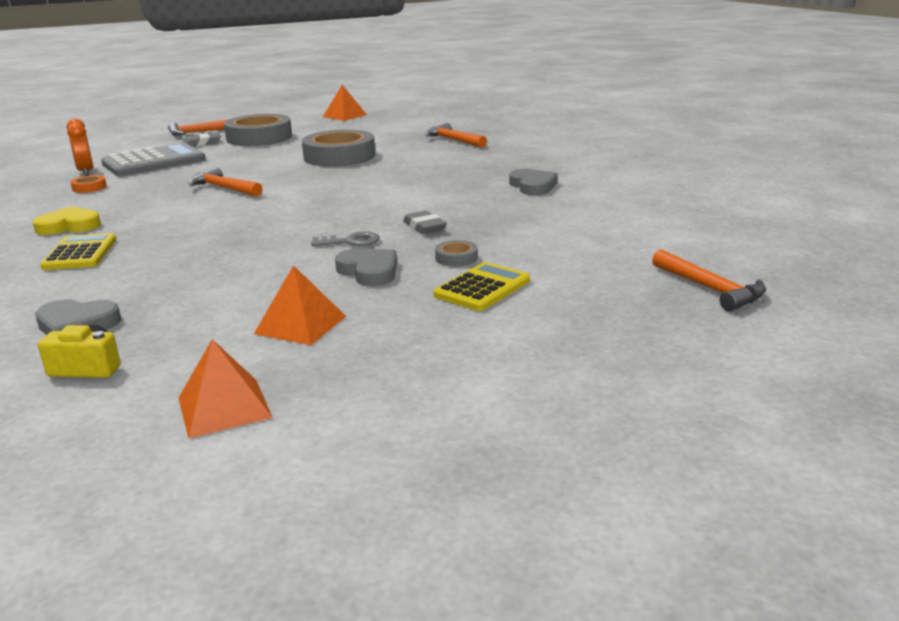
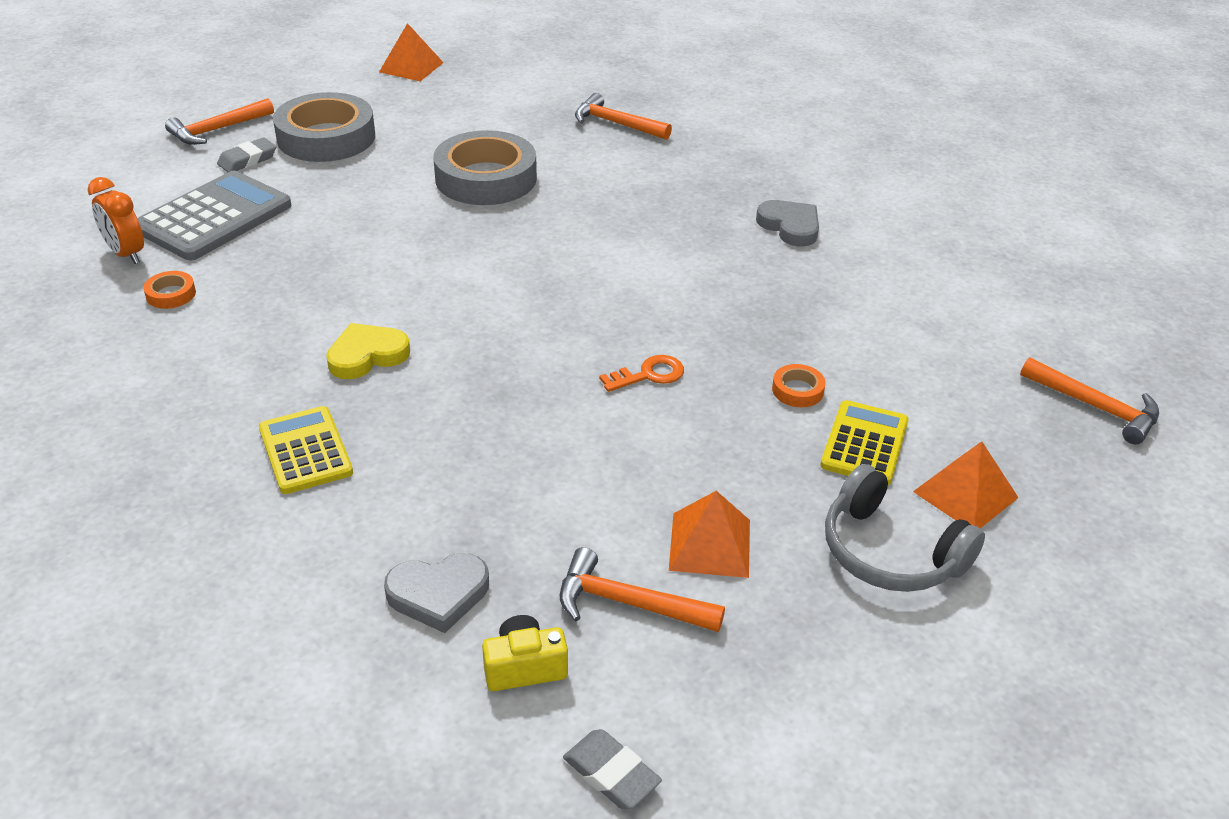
camera: 20 degrees left, 15 degrees up
(69, 226) = (229, 392): yellow heart -> yellow heart (367, 355)
(224, 188) = (381, 274): orange hammer -> orange hammer (628, 603)
(224, 407) = (735, 697): orange pyramid -> orange pyramid (965, 494)
(351, 241) = (649, 375): grey key -> orange key
(369, 271) = (715, 432): grey heart -> none
(424, 227) = (717, 331): grey eraser -> grey eraser (611, 774)
(443, 346) = (890, 552): none -> grey headphones
(456, 258) = (797, 390): grey tape -> orange tape

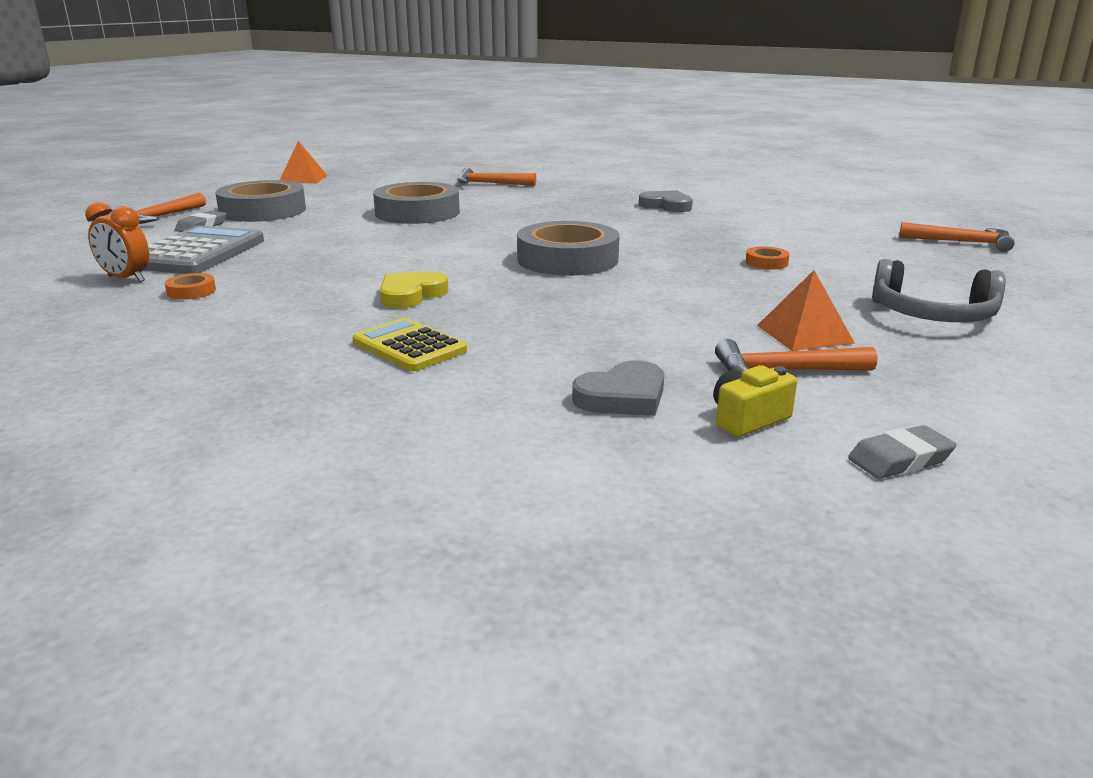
camera: 20 degrees left, 15 degrees down
(576, 325) = (567, 259): none -> grey tape
(611, 774) = (900, 459): grey eraser -> grey eraser turned 45 degrees counterclockwise
(649, 375) = (651, 271): orange key -> none
(865, 444) = (844, 276): yellow calculator -> none
(965, 494) = (941, 285): orange pyramid -> none

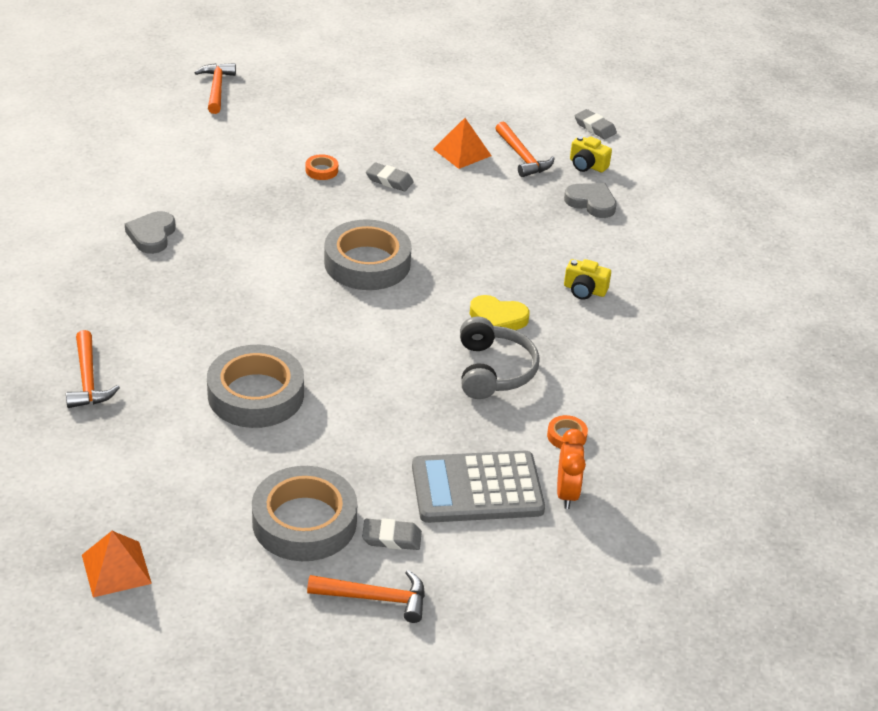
camera: 115 degrees left, 15 degrees up
(409, 346) = (584, 290): yellow calculator -> yellow camera
(735, 287) = (389, 180): none -> grey eraser
(932, 315) = (399, 110): grey headphones -> grey headphones (493, 371)

